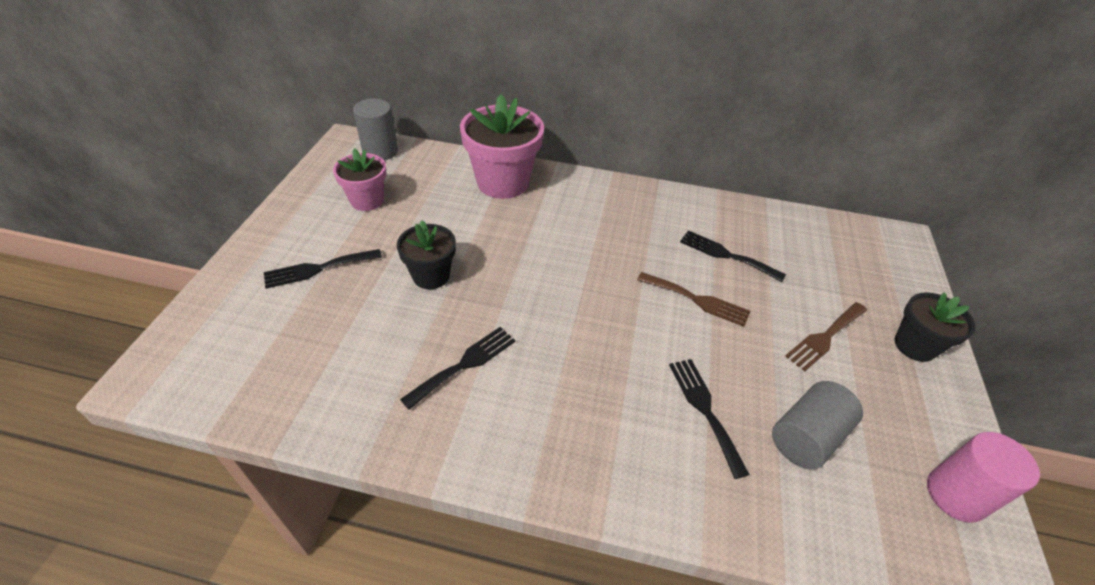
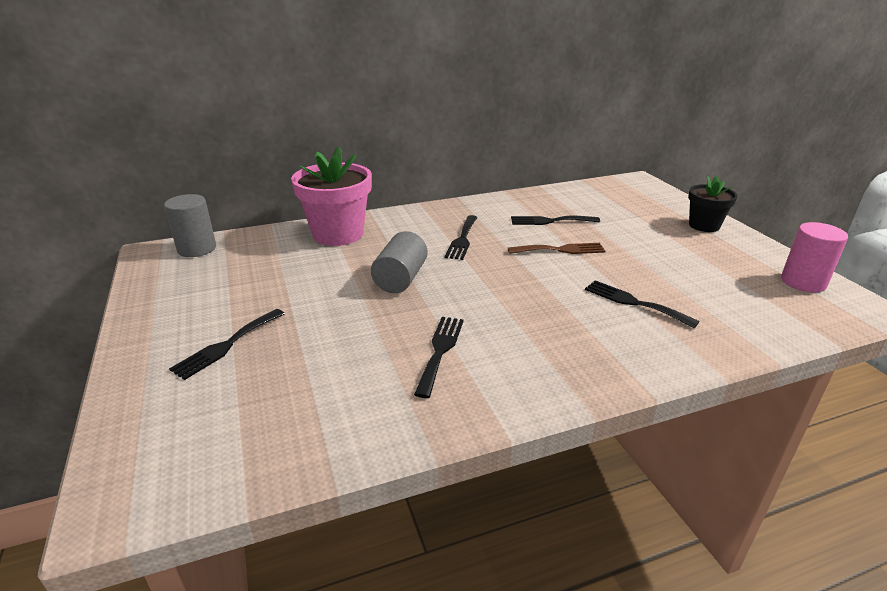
camera: 30 degrees left, 15 degrees down
(367, 200) = (222, 284): pink flower pot -> none
(431, 276) = (344, 310): black flower pot -> none
(609, 239) = (462, 239): none -> black fork
(807, 437) = (705, 290): grey cylinder -> grey cylinder (401, 279)
(825, 337) = (655, 240): brown fork -> none

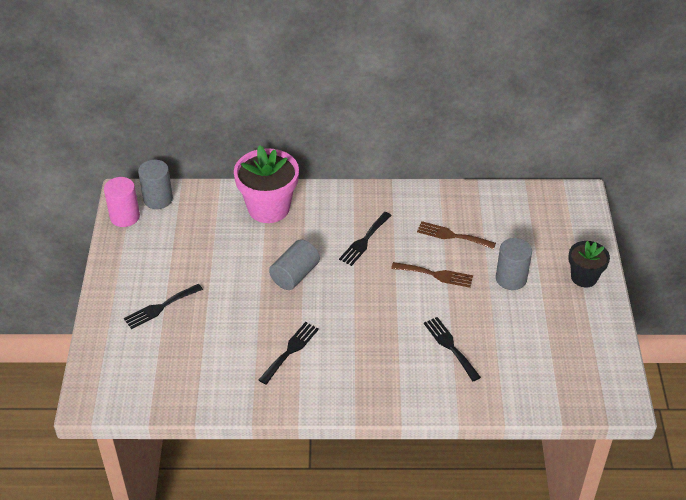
camera: 20 degrees right, 15 degrees up
(550, 221) = (452, 235): black fork -> brown fork
(638, 238) = (511, 278): none -> grey cylinder
(803, 282) = (601, 363): pink cylinder -> pink cylinder (125, 216)

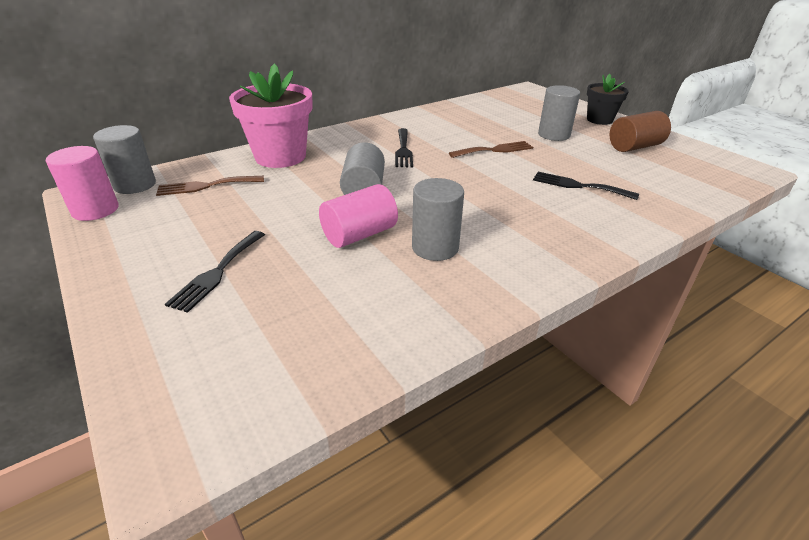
camera: 35 degrees left, 10 degrees down
(256, 317) = (359, 235): none -> pink cylinder
(290, 350) = (435, 247): black fork -> grey cylinder
(452, 235) = (473, 127): brown fork -> brown fork (206, 186)
(561, 327) = (634, 147): none -> brown cylinder

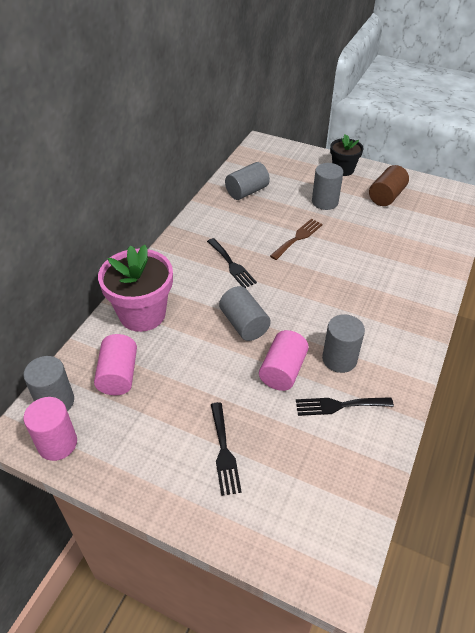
camera: 30 degrees left, 10 degrees up
(206, 186) = (118, 375): brown fork -> pink cylinder
(477, 112) = (247, 192): none -> grey cylinder
(578, 186) = (380, 256): black fork -> black fork (339, 405)

